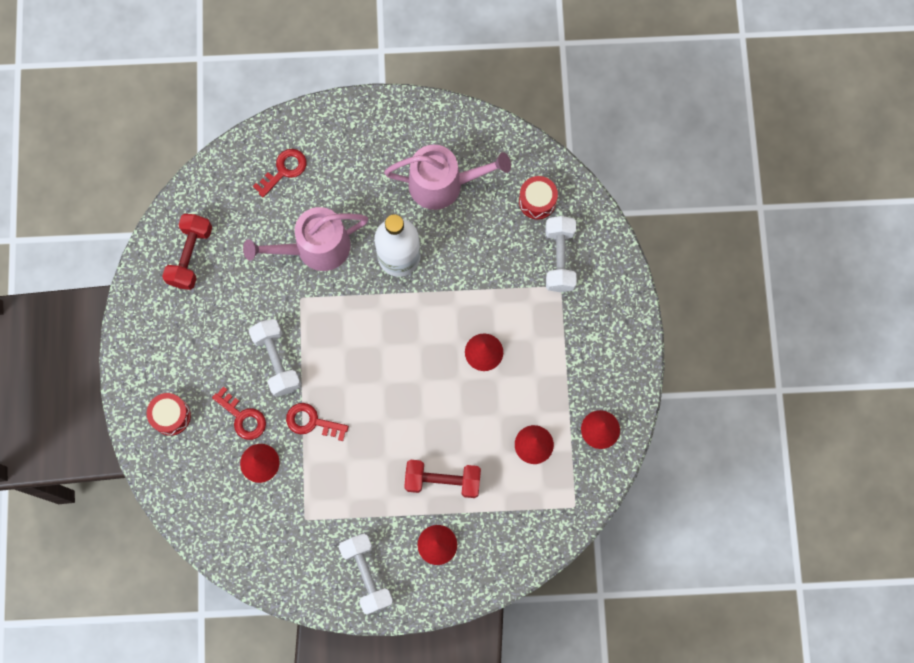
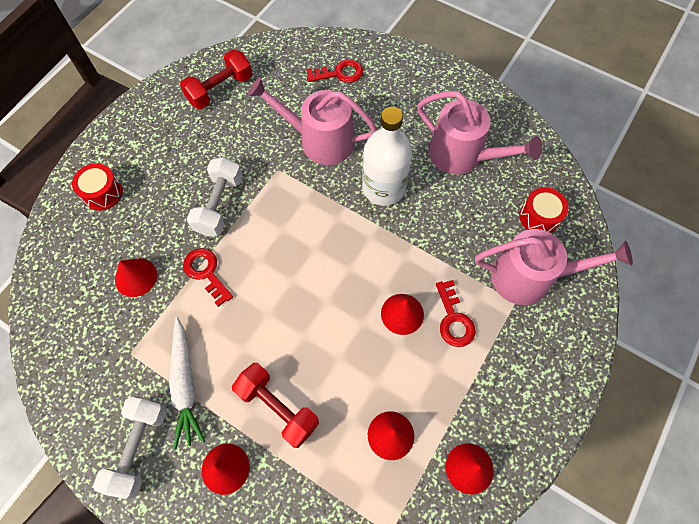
camera: 35 degrees right, 10 degrees down
(243, 417) = (155, 231): red key -> red key (453, 319)
(364, 512) = (185, 385): none -> white carrot
(559, 258) = (529, 277): white dumbbell -> pink watering can

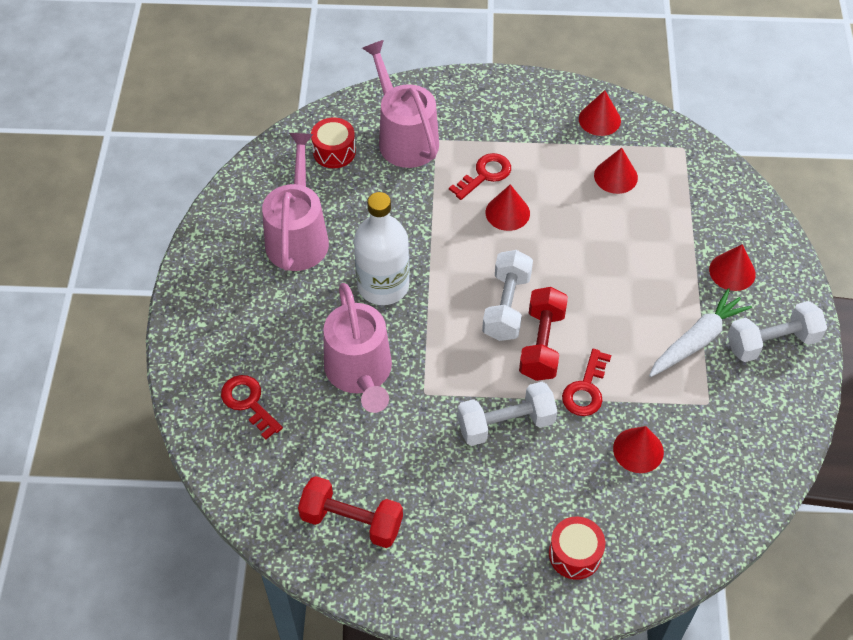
camera: 120 degrees left, 10 degrees down
(278, 407) = (658, 261): red dumbbell -> red dumbbell (542, 344)
(312, 260) = (506, 306): none -> white dumbbell

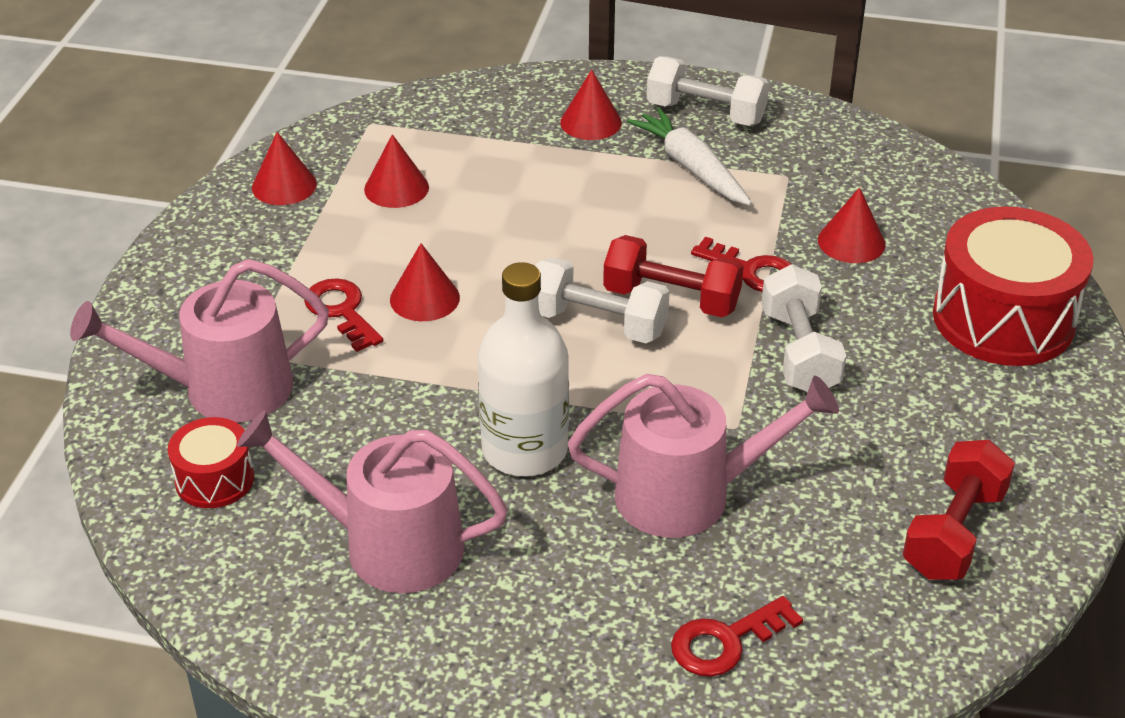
camera: 80 degrees left, 15 degrees down
(575, 554) = (1003, 319): red drum -> red drum, size x1.98
(772, 342) = (705, 113): white dumbbell -> white dumbbell turned 60 degrees counterclockwise

